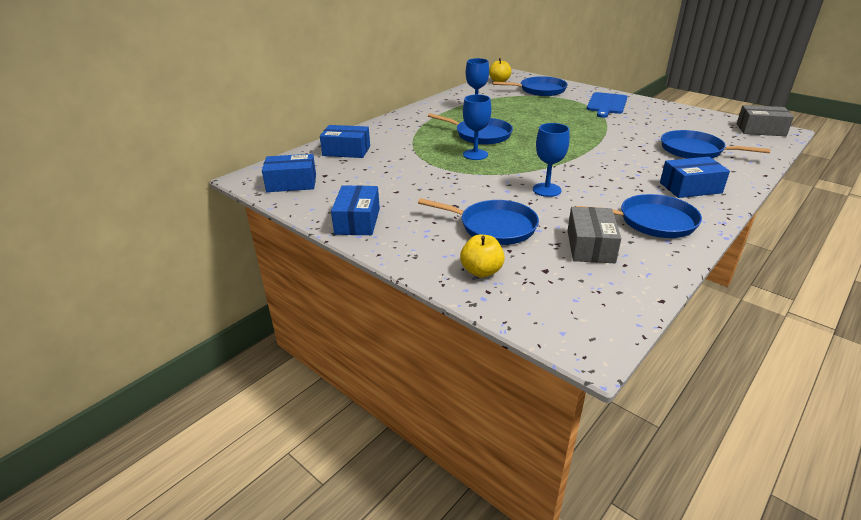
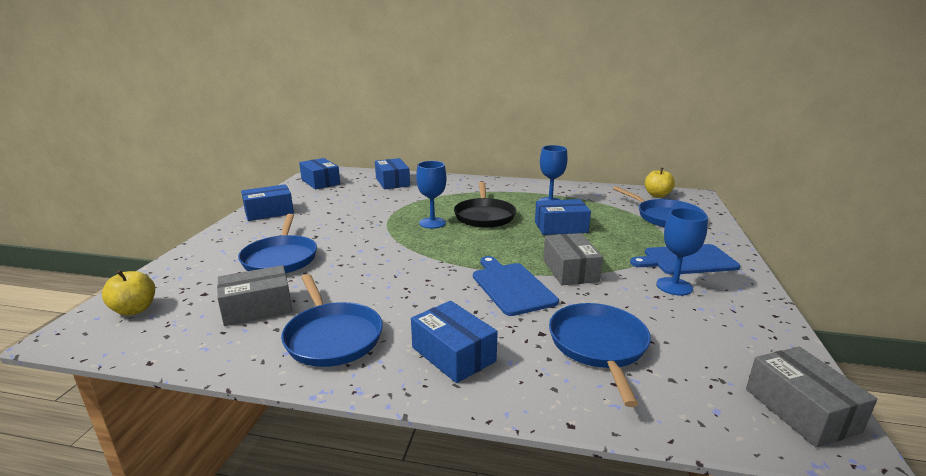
camera: 60 degrees right, 10 degrees down
(480, 135) = (484, 216): blue pan -> black pan
(481, 271) = (198, 268): yellow apple -> yellow apple (134, 310)
(528, 119) = (561, 227): none -> blue box
(546, 190) = (376, 267): blue goblet -> blue goblet (674, 286)
(599, 133) = (570, 270): none -> grey box
(611, 154) = (511, 287): none -> blue cutting board

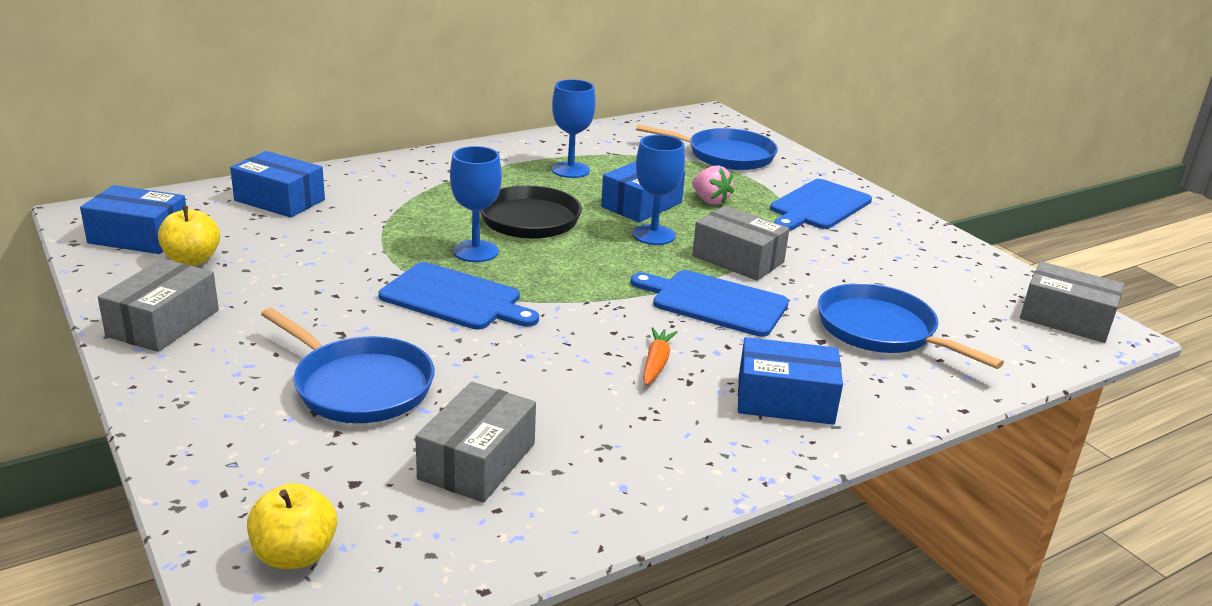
camera: 45 degrees left, 5 degrees up
(269, 212) = (163, 323): blue box -> grey box
(332, 337) = (639, 445): blue pan -> none
(384, 239) = (455, 298): none -> blue cutting board
(419, 303) = (656, 363): none -> orange carrot
(609, 236) = (710, 201): none -> pink strawberry
(657, 195) = (673, 125): yellow apple -> yellow apple (192, 260)
(674, 286) = (849, 241): blue goblet -> blue goblet (653, 235)

